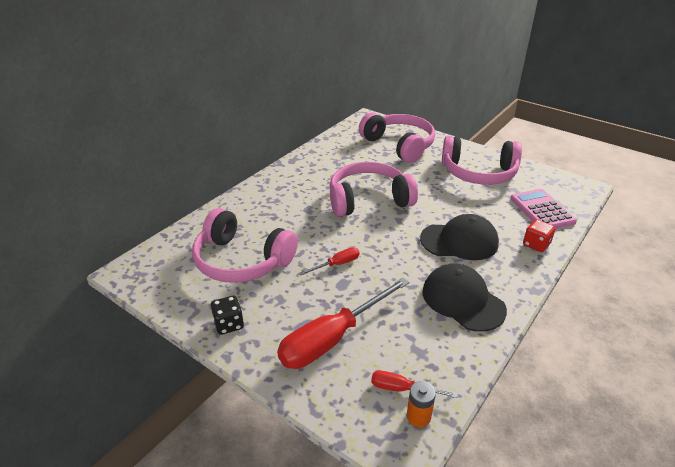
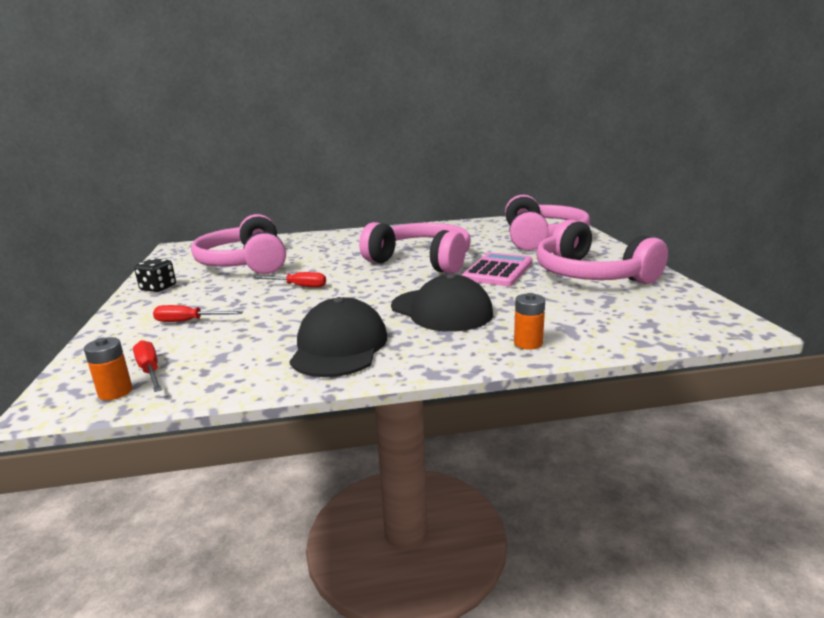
camera: 45 degrees right, 15 degrees down
(332, 338) = (189, 321): red screwdriver -> red screwdriver, size x0.47
(536, 244) = (528, 343): red dice -> orange battery
(541, 210) = (608, 322): pink calculator -> pink calculator (498, 271)

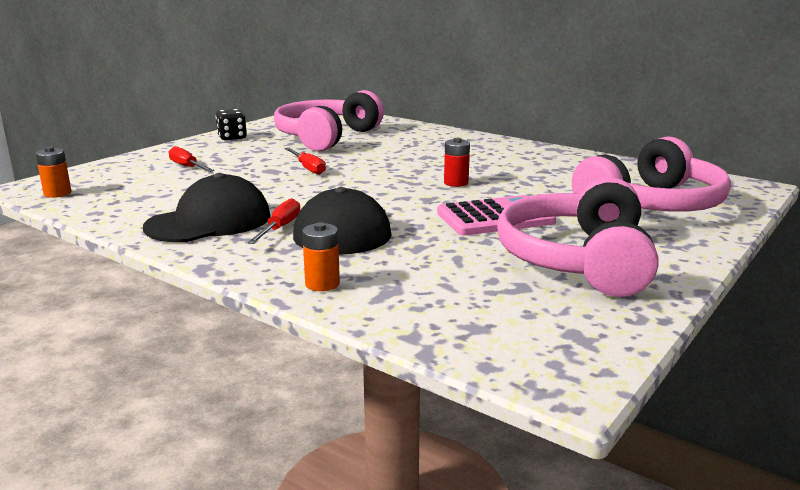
camera: 45 degrees right, 0 degrees up
(150, 371) = (97, 189): red screwdriver -> red screwdriver (280, 228)
(421, 261) = (456, 183): pink headphones -> red battery

